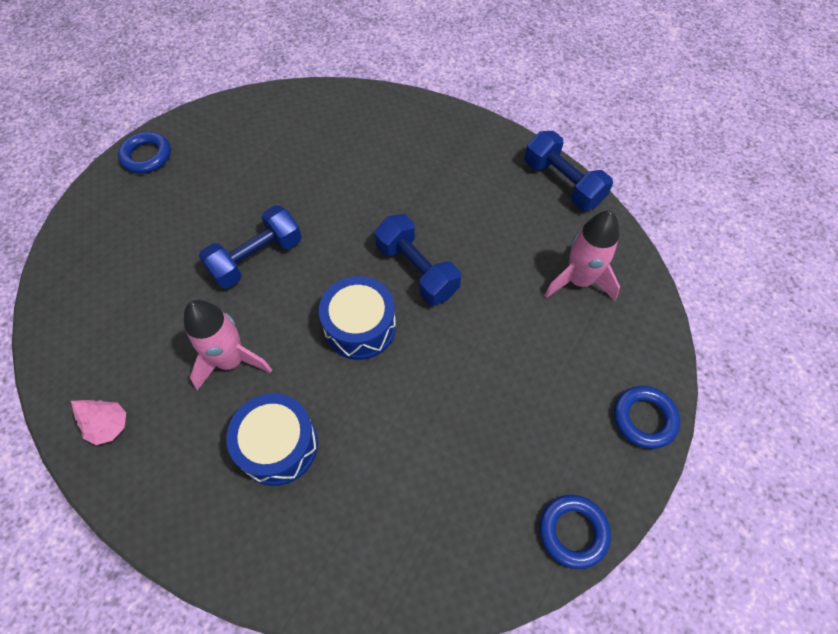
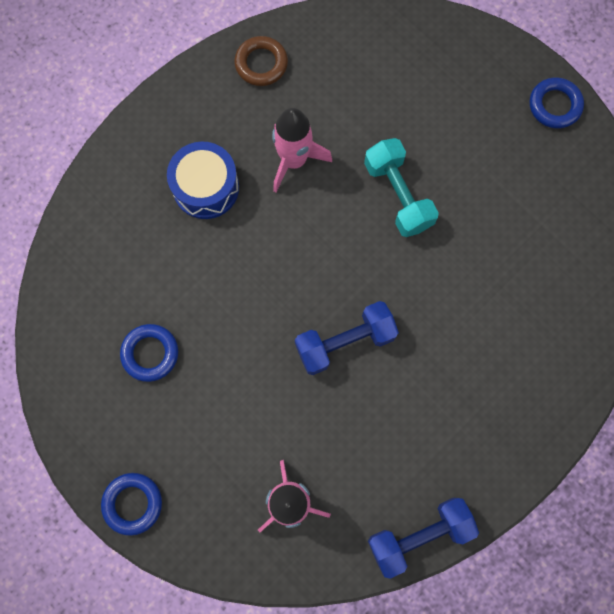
camera: 105 degrees right, 15 degrees up
(109, 426) = (261, 64): pink tree -> brown ring
(256, 258) = (398, 195): blue dumbbell -> turquoise dumbbell
(360, 327) = (297, 274): blue drum -> none
(573, 532) = (63, 401): blue ring -> blue ring (150, 353)

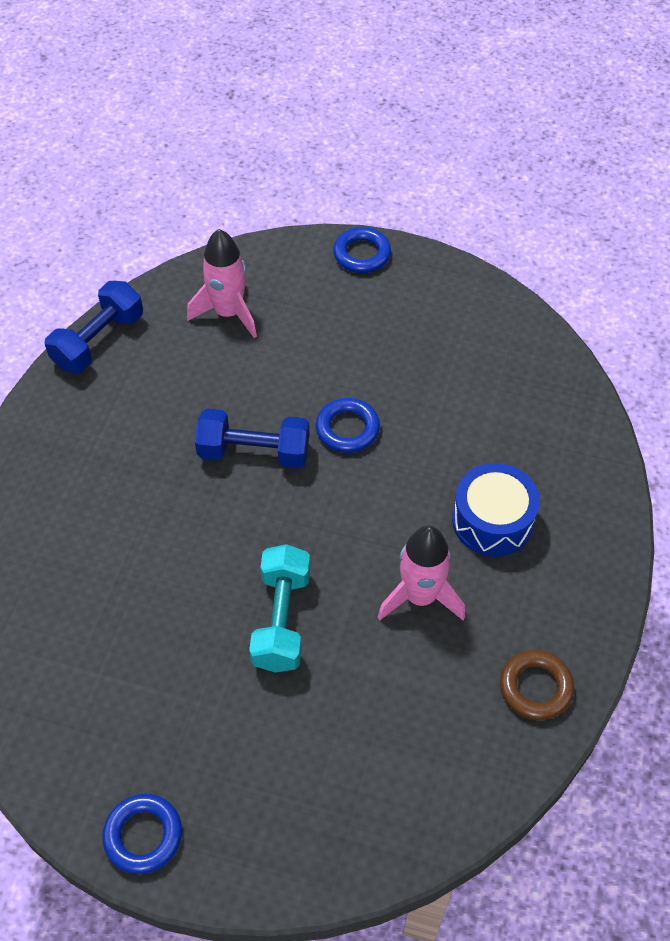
camera: 150 degrees right, 20 degrees down
(150, 353) = (431, 357): blue ring -> blue ring (347, 429)
(345, 342) = (254, 452): blue dumbbell -> blue dumbbell turned 60 degrees clockwise
(398, 195) = (281, 619): turquoise dumbbell -> turquoise dumbbell turned 60 degrees clockwise

